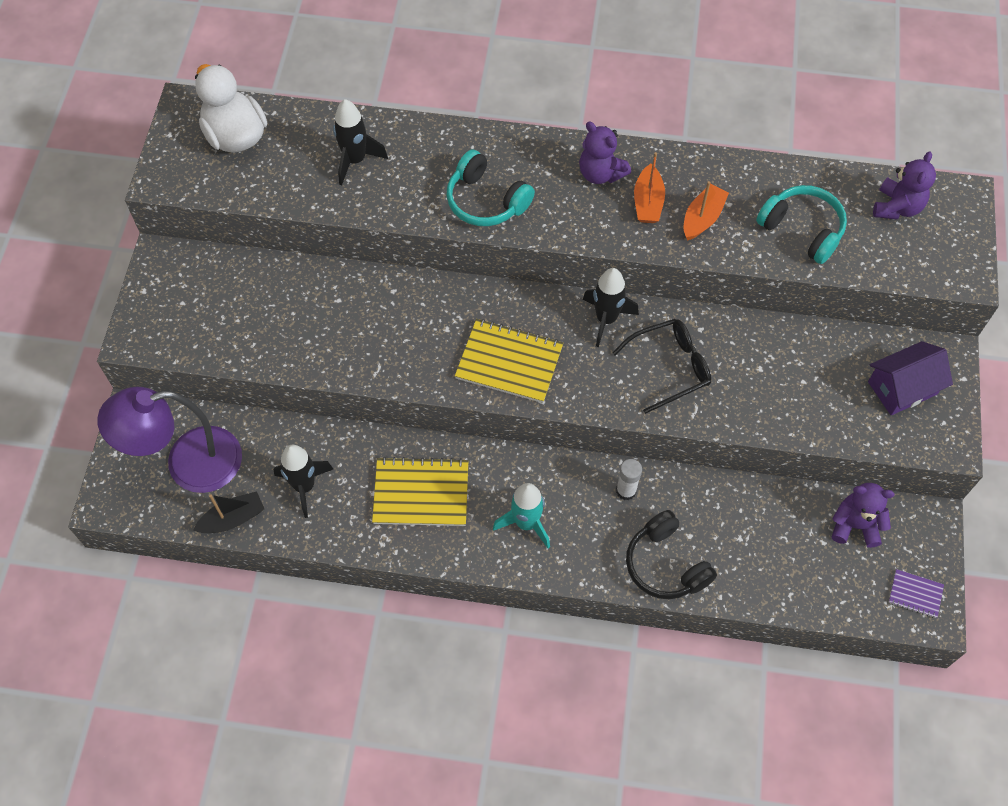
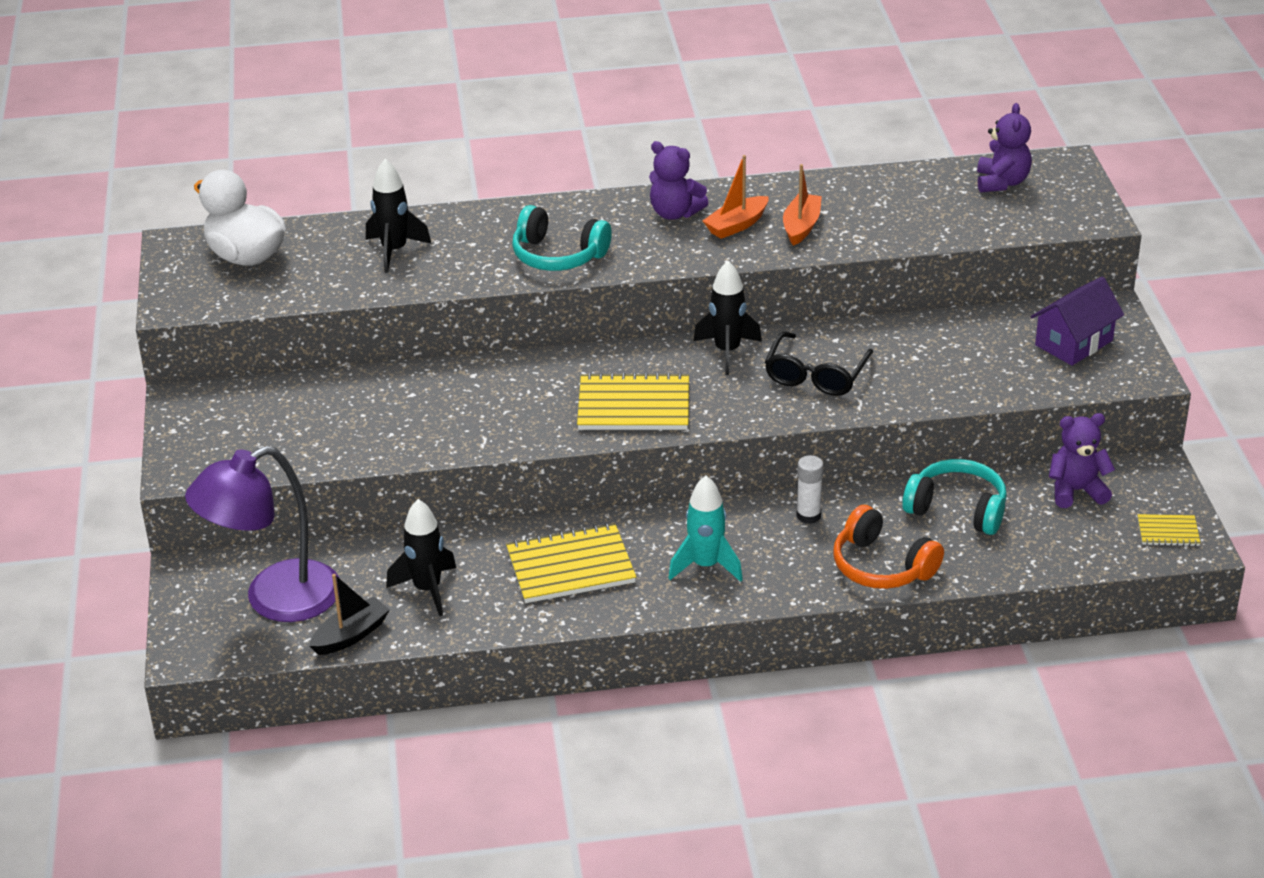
camera: 15 degrees left, 25 degrees down
(648, 202) = (736, 225): orange boat -> orange boat turned 60 degrees clockwise
(666, 564) = (882, 566): black headphones -> orange headphones
(670, 367) = (816, 375): black glasses -> black glasses turned 150 degrees clockwise
(802, 230) = (911, 216): turquoise headphones -> turquoise headphones (957, 509)
(915, 594) = (1168, 532): purple notebook -> yellow notebook

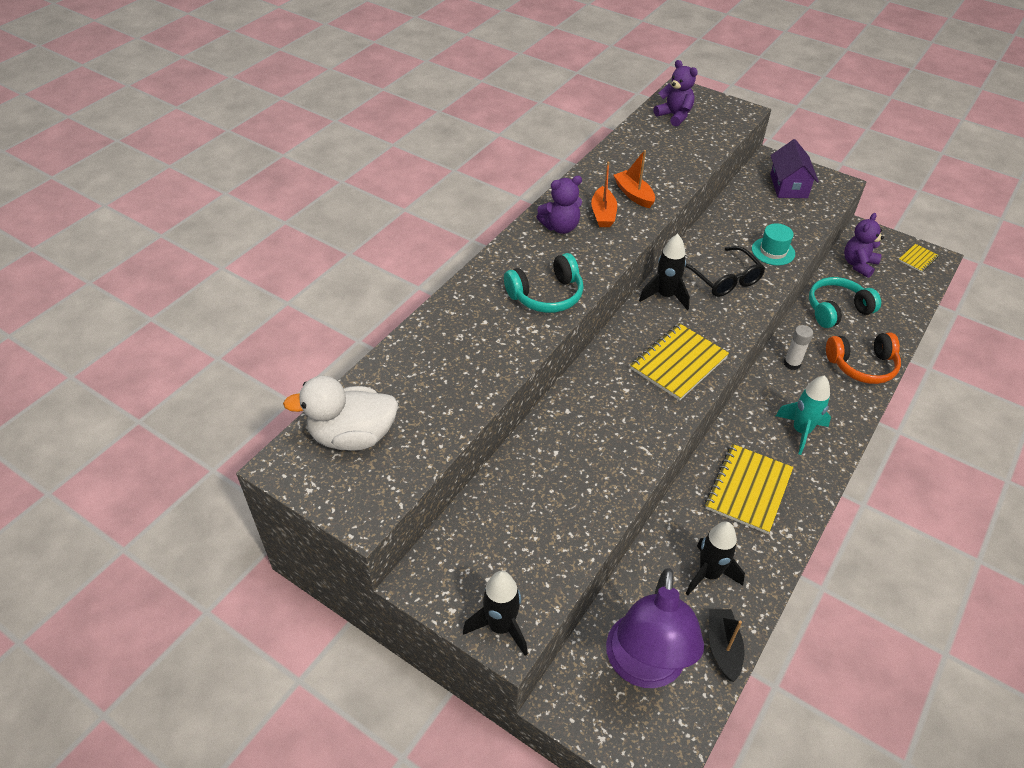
camera: 50 degrees left, 10 degrees up
(394, 251) = (447, 360): black rocket -> black rocket (501, 627)
(921, 385) = (773, 251): none -> turquoise hat

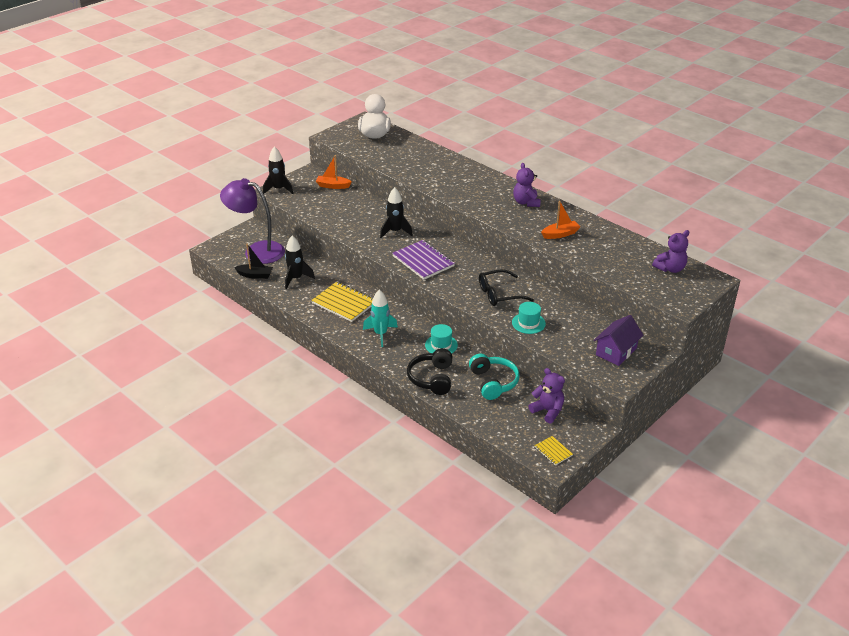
camera: 100 degrees right, 10 degrees down
(546, 295) = (461, 191): turquoise headphones -> none
(603, 214) = (538, 219): orange boat -> orange boat (333, 186)
(665, 296) = (486, 266): black rocket -> black rocket (395, 231)
(679, 363) = (423, 261): yellow notebook -> purple notebook
(788, 186) = (616, 351): purple house -> purple house turned 60 degrees counterclockwise
(792, 364) = (441, 345): white glue stick -> turquoise hat
(862, 365) = (432, 378): orange headphones -> black headphones

